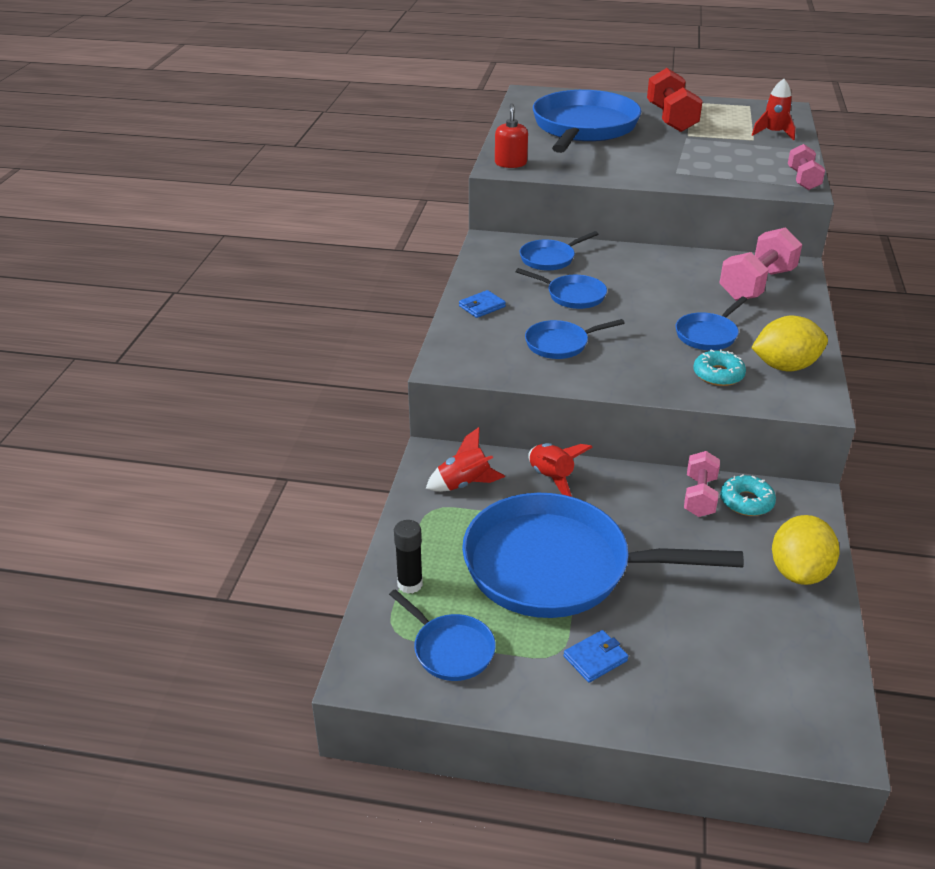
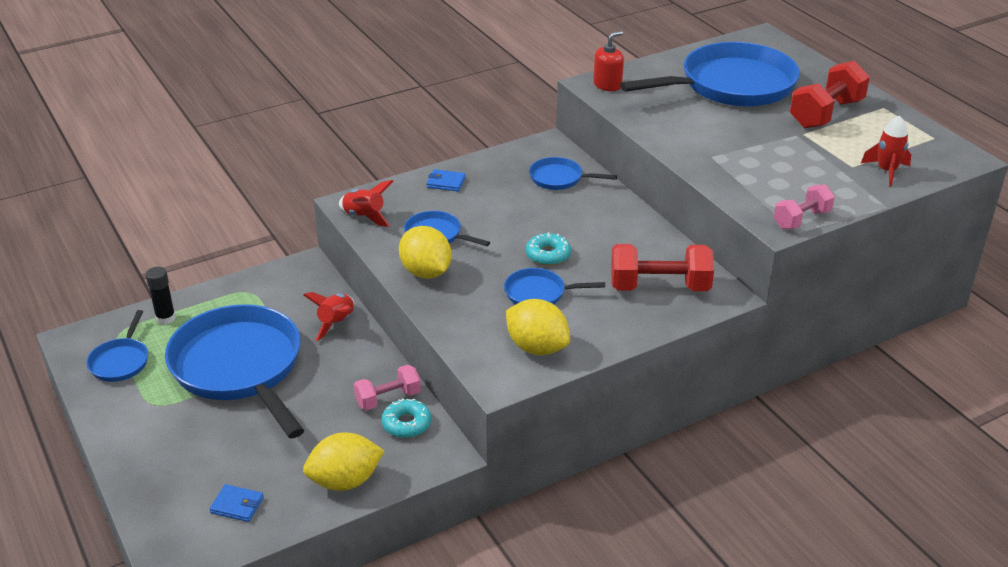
camera: 50 degrees right, 0 degrees up
(464, 484) = (288, 291): red rocket -> red rocket (364, 216)
(572, 295) = (515, 211): blue pan -> none
(595, 658) = (163, 422): blue wallet -> blue wallet (237, 505)
(613, 372) = (426, 272): none -> yellow lemon
(718, 375) = (482, 320): turquoise donut -> turquoise donut (548, 255)
(756, 284) = (659, 287): pink dumbbell -> red dumbbell

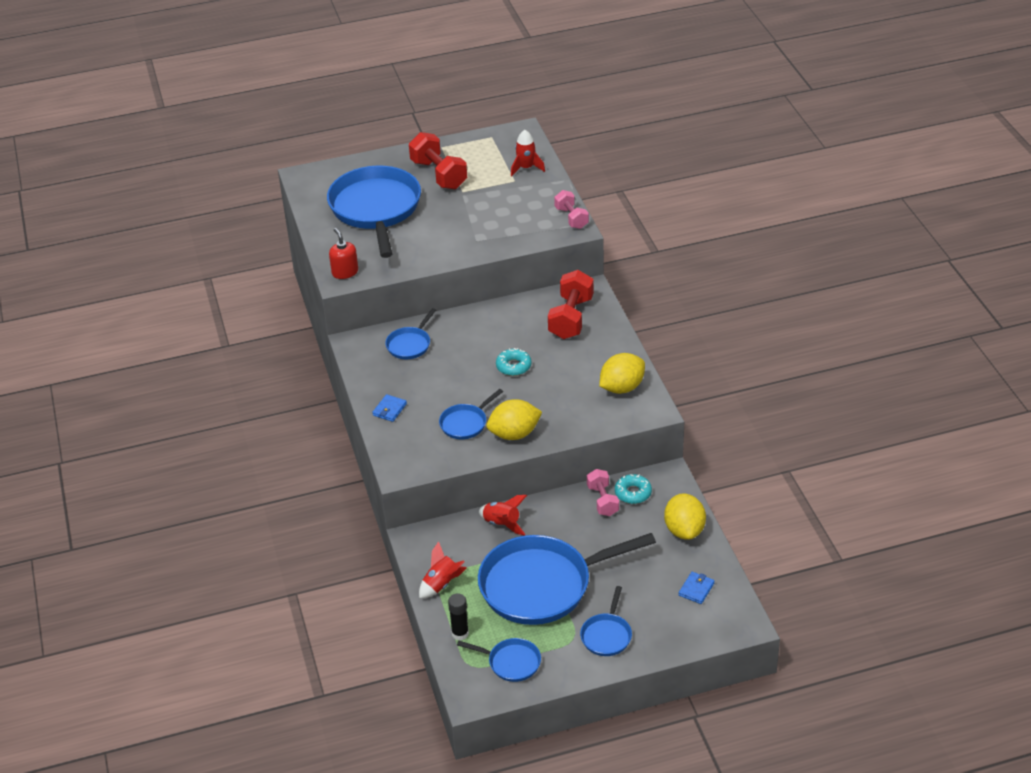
camera: 75 degrees left, 5 degrees up
(364, 216) = (423, 463): red rocket -> red rocket (441, 584)
(539, 293) = (560, 378): blue pan -> blue pan (607, 635)

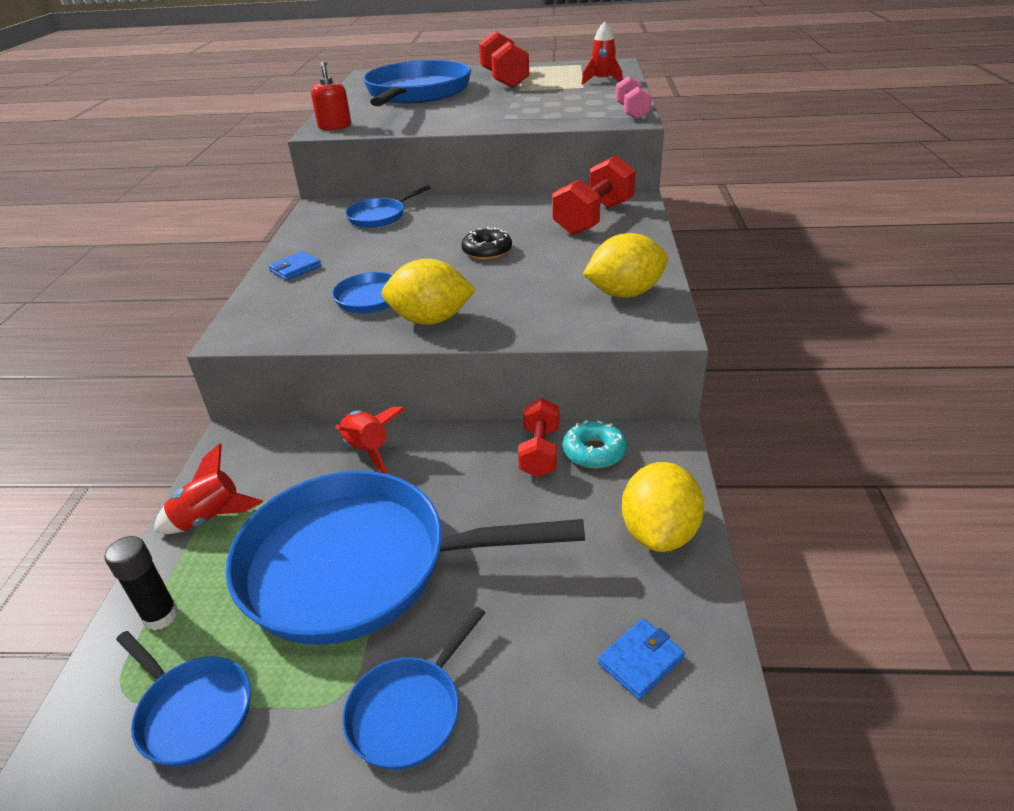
camera: 20 degrees right, 5 degrees down
(513, 366) = (487, 251): turquoise donut -> black donut
(602, 500) = (540, 452): pink dumbbell -> red dumbbell

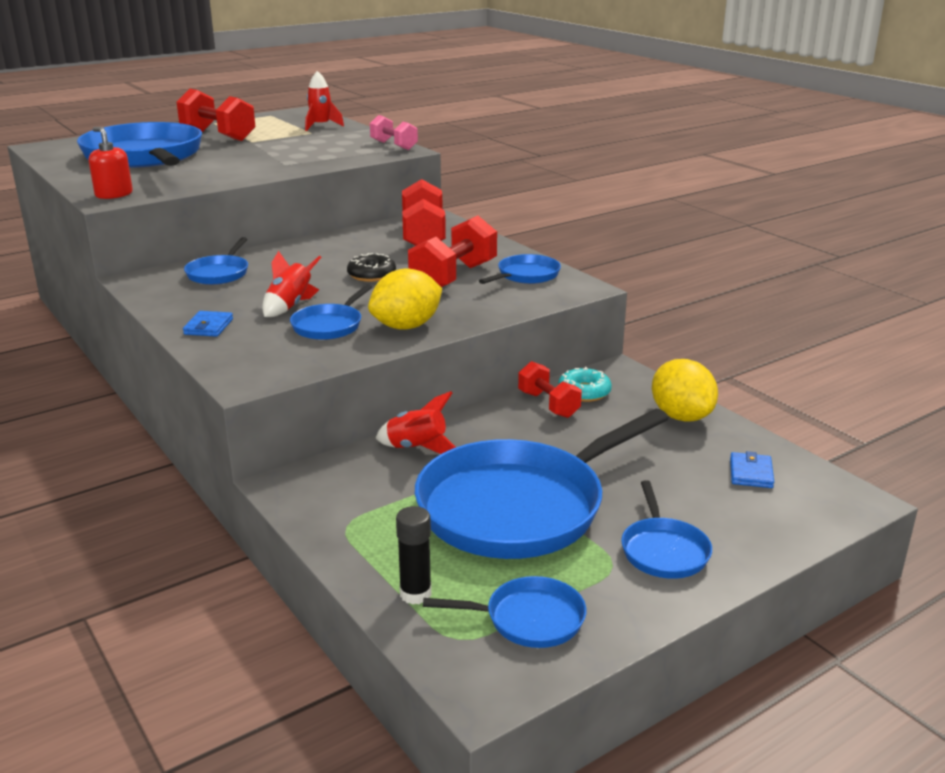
camera: 40 degrees left, 10 degrees down
(209, 518) = (352, 533): red rocket -> red rocket (290, 306)
(553, 275) = (454, 277): none -> red dumbbell
(625, 293) = (525, 275): yellow lemon -> blue pan

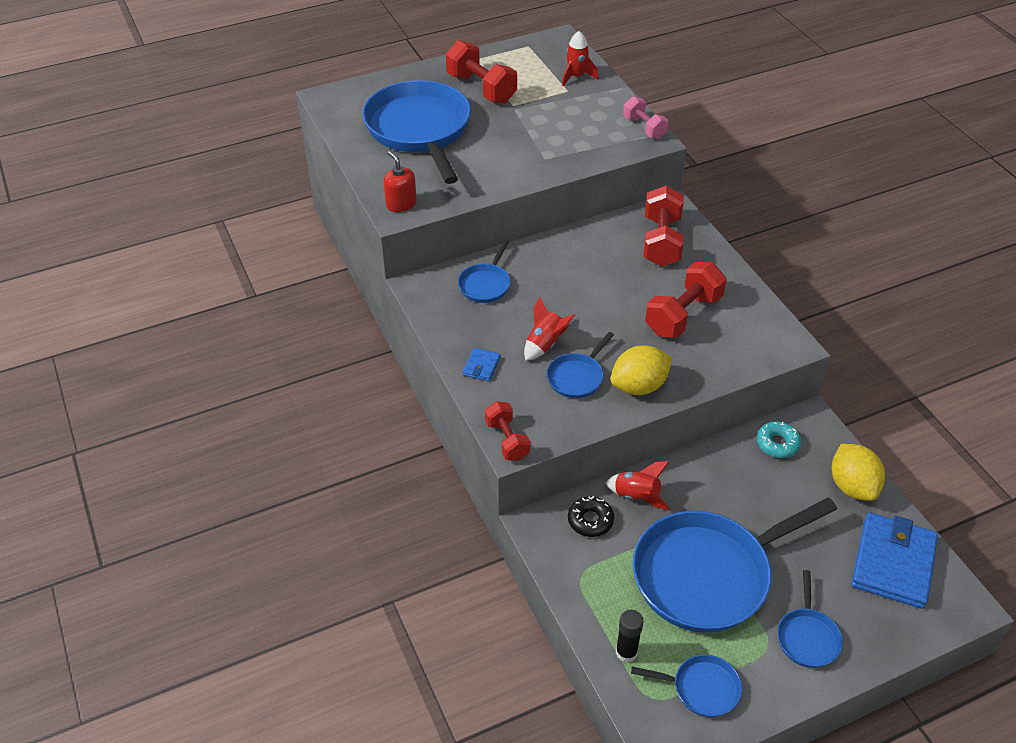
camera: 10 degrees right, 20 degrees up
(371, 275) = (613, 302): black donut -> black donut (590, 520)
(525, 275) = (746, 319): blue pan -> none
(548, 404) = (746, 456): red dumbbell -> red dumbbell (507, 440)
(751, 473) = (893, 563): blue wallet -> blue wallet, size x2.29

